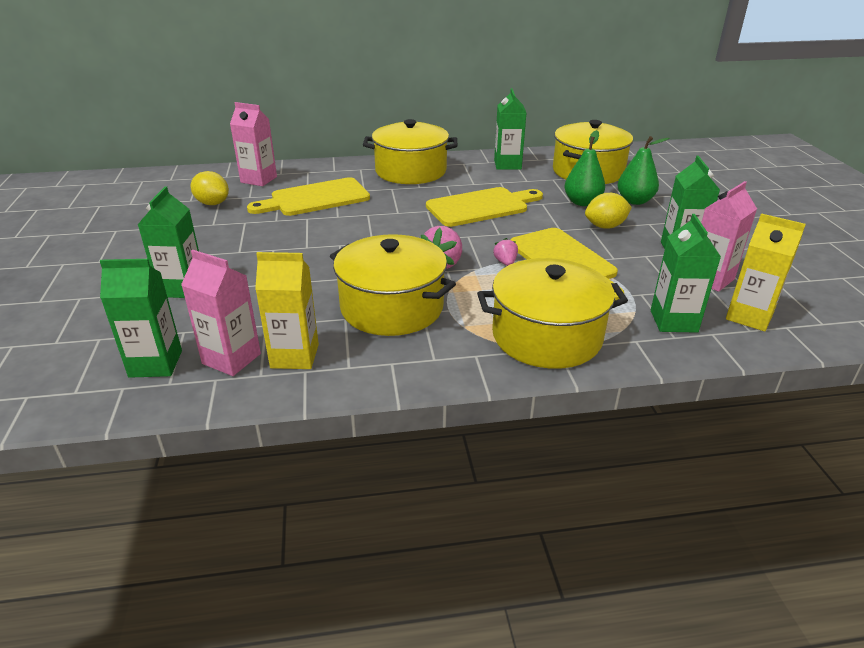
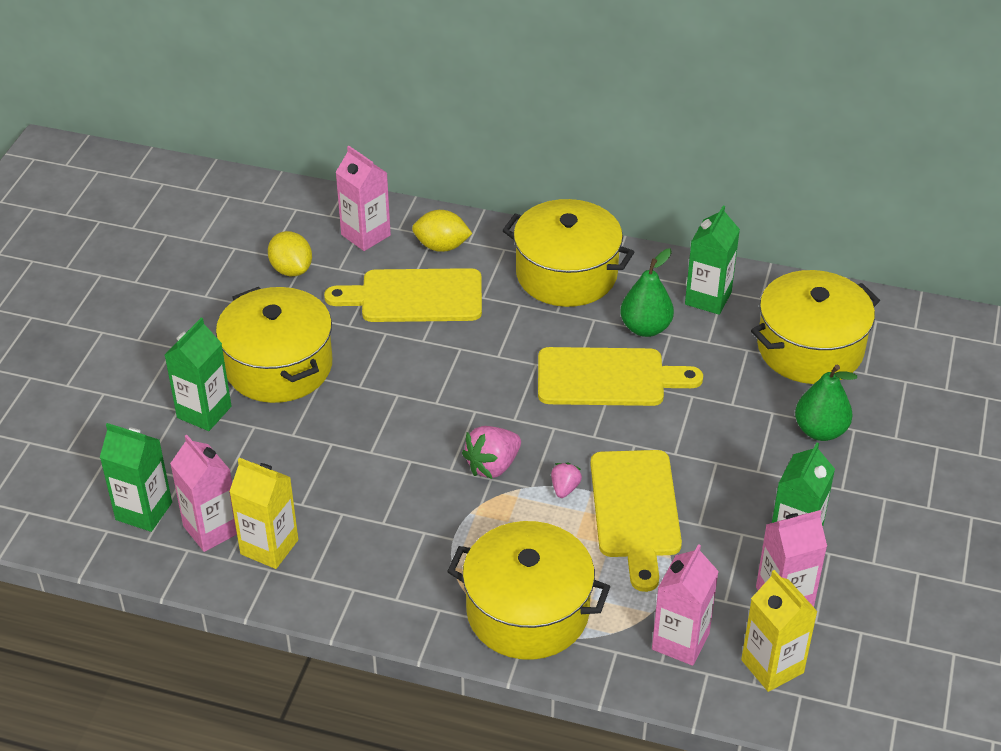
camera: 25 degrees right, 10 degrees up
(392, 307) = (397, 514): yellow pot -> yellow pot (279, 366)
(582, 202) = (746, 411): green pear -> green pear (645, 328)
(605, 226) = (736, 466): yellow lemon -> yellow lemon (441, 246)
(673, 321) = (680, 641): green carton -> pink carton

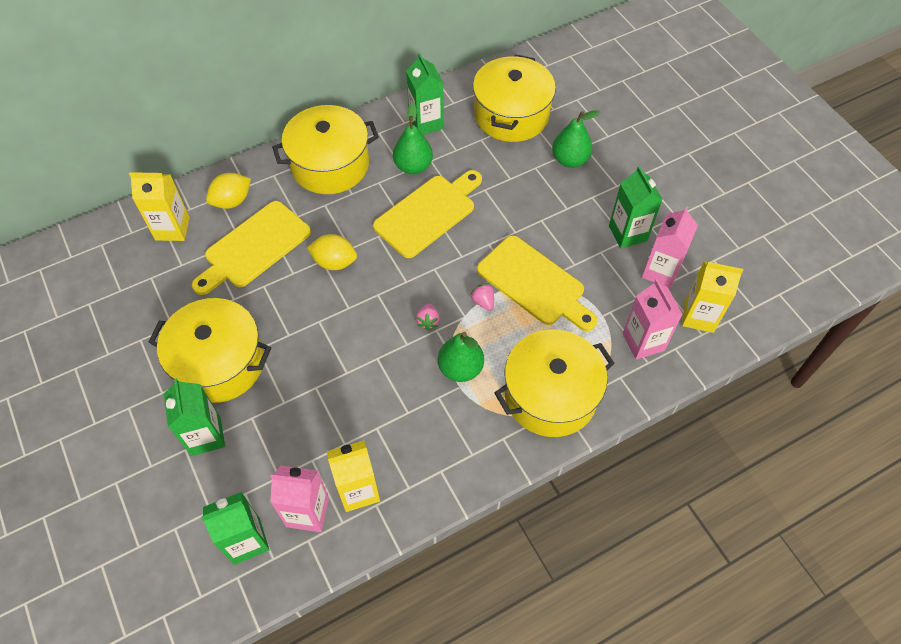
camera: 45 degrees left, 15 degrees up
(291, 269) = (148, 289): yellow lemon -> yellow lemon (334, 262)
(365, 235) = (172, 228): pink carton -> yellow carton
(473, 525) = (460, 368): none -> green pear
(493, 466) = (428, 321): pink strawberry -> pink strawberry, size x0.58

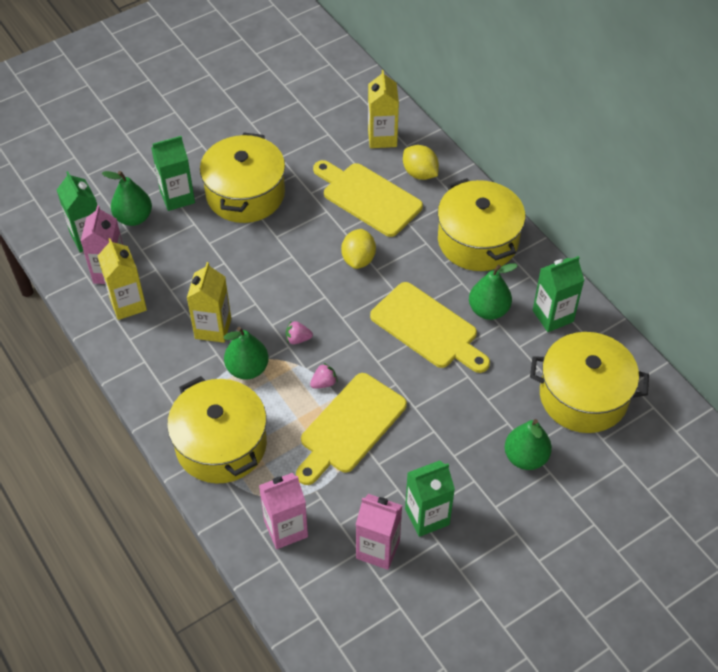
camera: 85 degrees right, 5 degrees down
(227, 486) = (133, 218): none -> green pear
(699, 316) = (322, 586): yellow carton -> yellow carton (213, 328)

